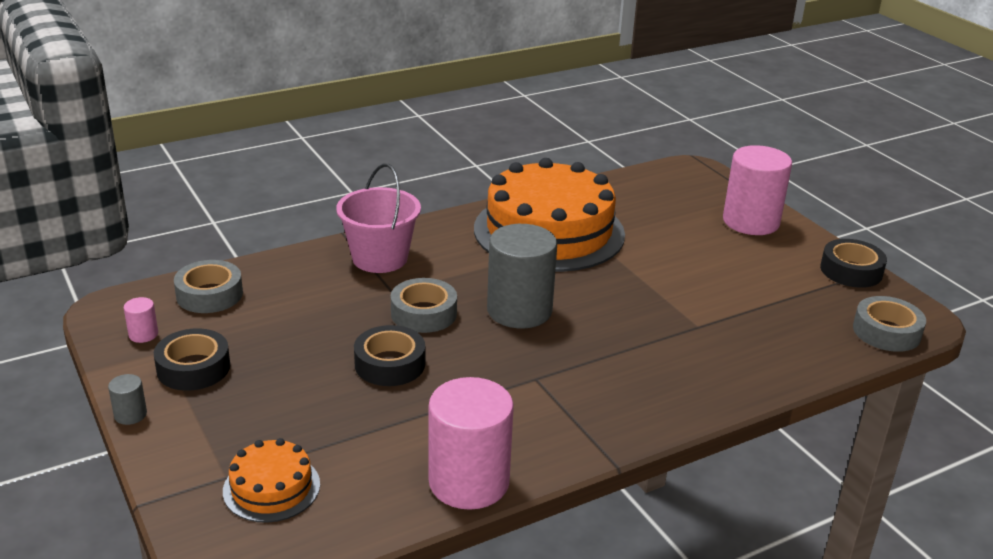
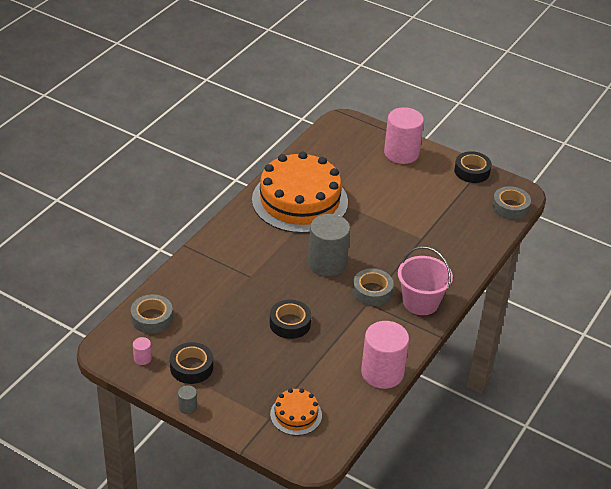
camera: 30 degrees left, 10 degrees up
(380, 258) = (223, 256): pink bucket -> pink bucket (420, 302)
(424, 313) = (279, 284): grey tape -> grey tape (372, 291)

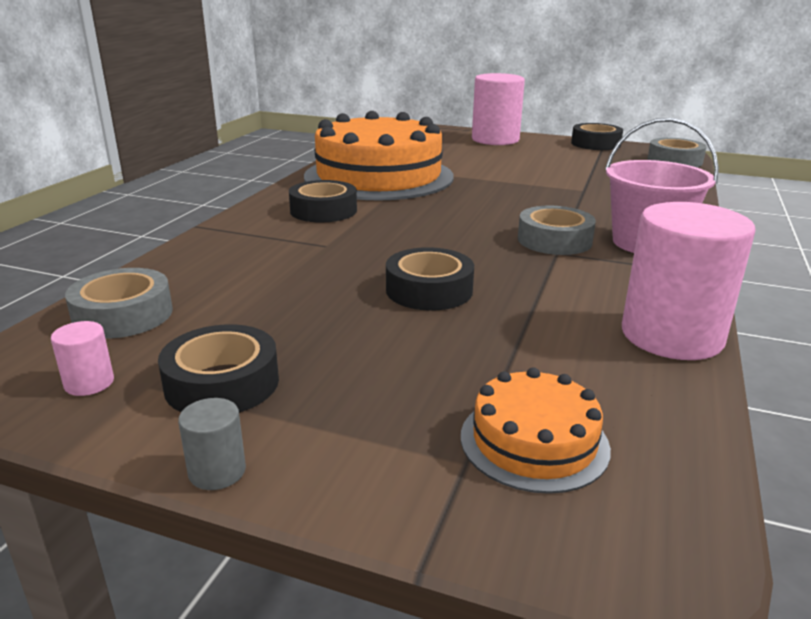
camera: 10 degrees left, 15 degrees down
(256, 240) = (323, 211): none -> black tape
(327, 263) = (456, 221): grey cylinder -> none

